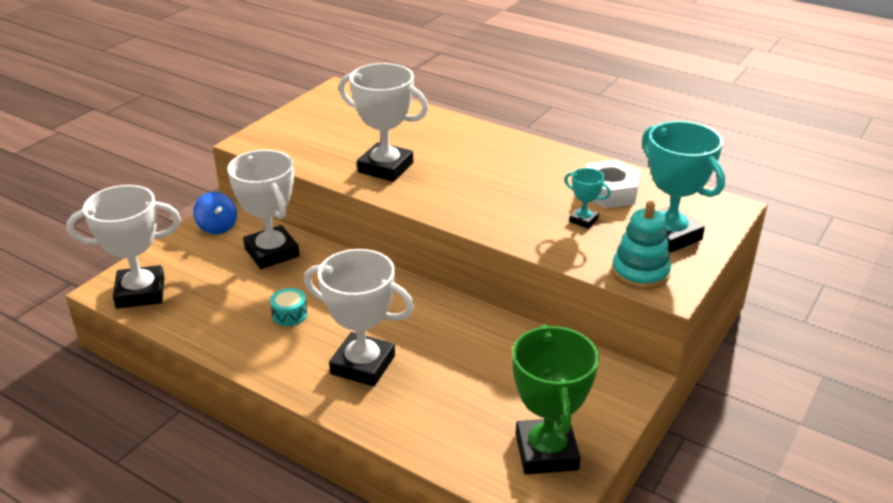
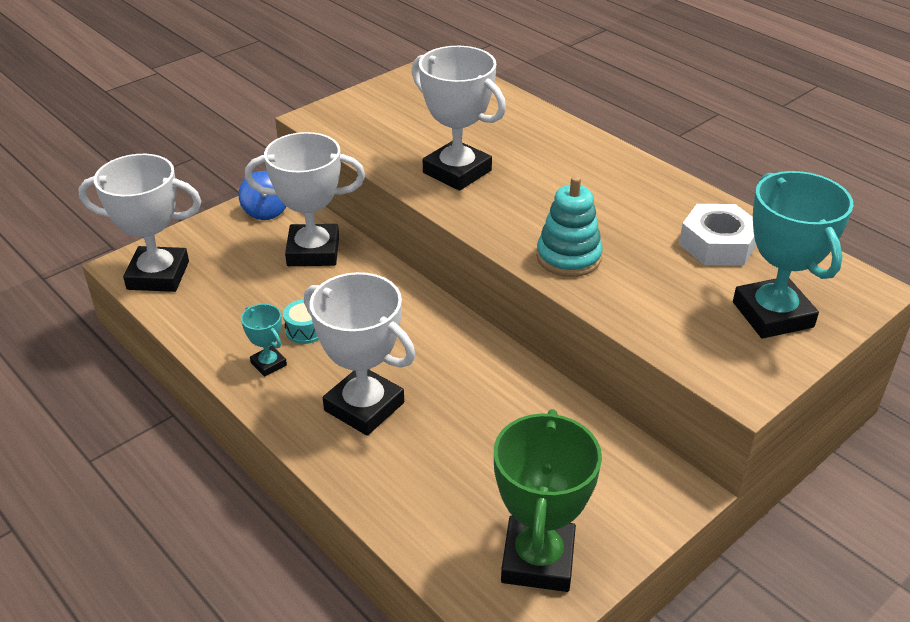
camera: 15 degrees right, 5 degrees up
(272, 252) = (313, 251): white trophy -> white trophy turned 75 degrees counterclockwise
(583, 220) = (670, 276): turquoise trophy -> turquoise trophy (268, 364)
(640, 272) = (715, 358): turquoise stacking toy -> turquoise stacking toy (568, 257)

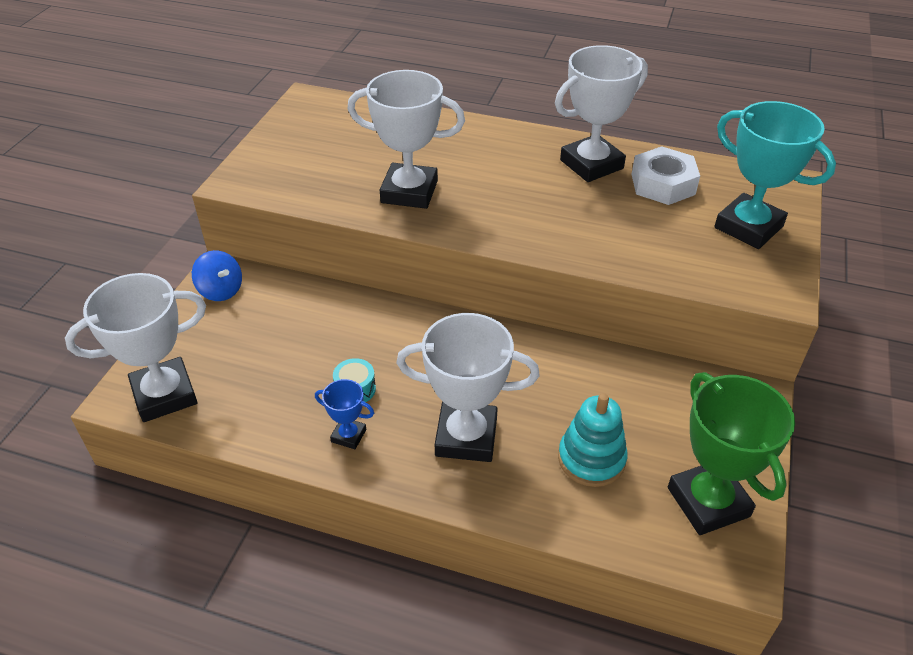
camera: 30 degrees left, 5 degrees up
(268, 364) = (348, 436): turquoise trophy -> blue trophy
(313, 251) = (299, 312): white trophy -> white trophy (591, 164)
(568, 257) = (566, 236): turquoise stacking toy -> turquoise stacking toy (591, 459)

